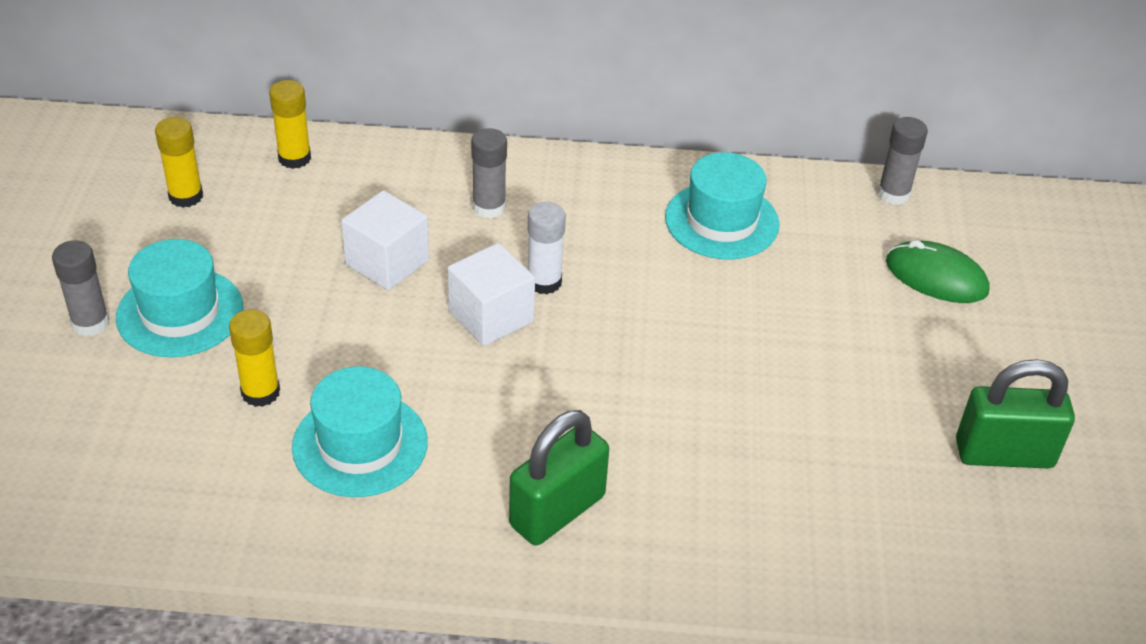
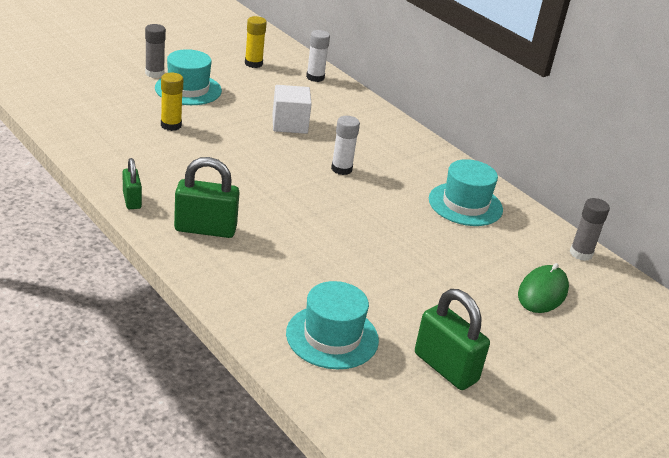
camera: 45 degrees right, 10 degrees down
(294, 158) = (315, 77): yellow glue stick -> white glue stick
(360, 444) = (175, 161): turquoise hat -> turquoise hat (332, 337)
(416, 553) = (132, 200): none -> green padlock
(489, 207) = (365, 135): grey glue stick -> none
(491, 316) = (298, 163): white cube -> none
(936, 277) = (542, 292): green mouse -> green mouse turned 45 degrees clockwise

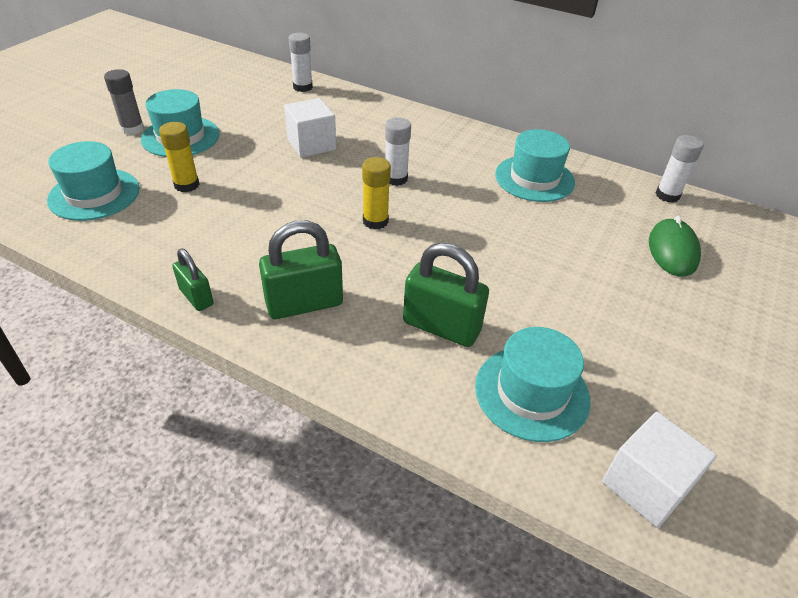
camera: 20 degrees left, 10 degrees up
(100, 112) = (94, 194): none -> turquoise hat
(253, 63) = (232, 89): yellow glue stick -> yellow glue stick (375, 221)
(370, 414) = (646, 485): none -> white cube
(445, 367) = (665, 381): green padlock -> green padlock (441, 327)
(581, 253) = (667, 195): grey glue stick -> white glue stick

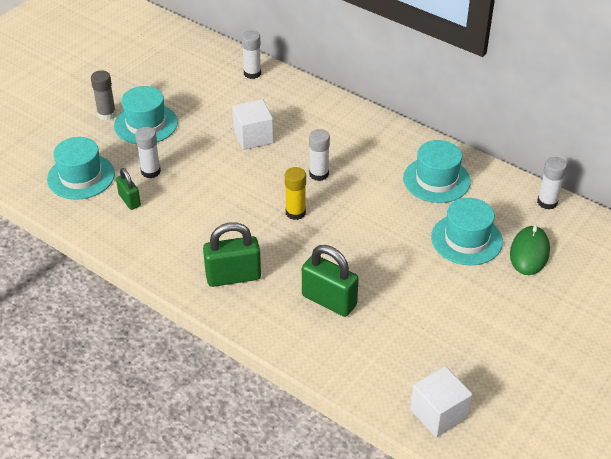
camera: 10 degrees right, 0 degrees up
(186, 185) = (150, 171): yellow glue stick -> white glue stick
(196, 297) = (157, 266): green padlock -> green padlock (129, 200)
(531, 392) = (381, 351): turquoise hat -> turquoise hat (466, 239)

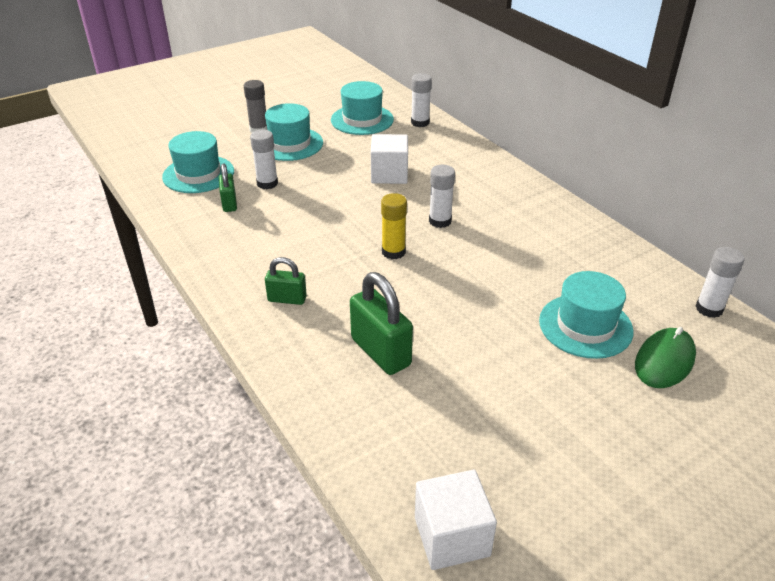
camera: 20 degrees right, 5 degrees down
(233, 276) = (287, 299): green padlock -> green padlock, size x0.59
(436, 180) = (574, 255): turquoise hat -> turquoise hat (362, 120)

